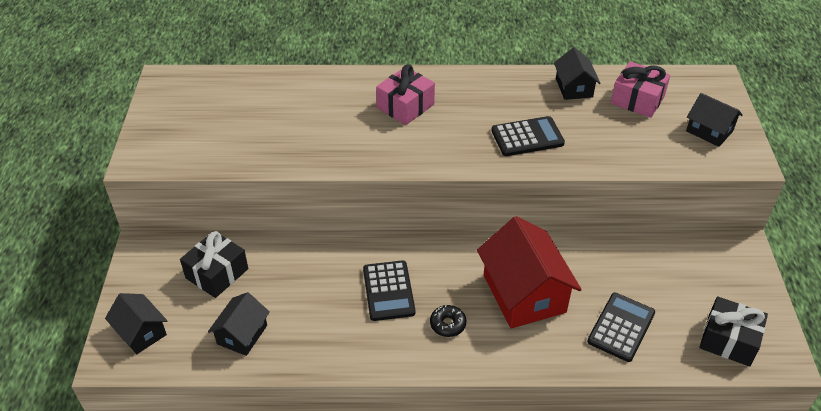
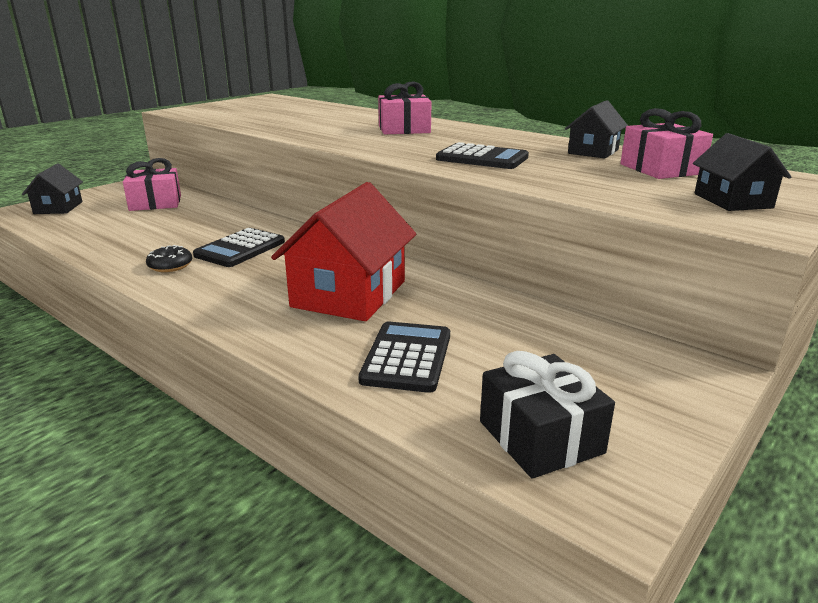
camera: 40 degrees right, 20 degrees down
(217, 273) = (155, 203): black gift -> pink gift
(242, 334) = (102, 229): black house -> none
(447, 324) = (242, 282): black donut -> black donut (170, 266)
(621, 327) = (406, 357): black calculator -> black calculator turned 60 degrees counterclockwise

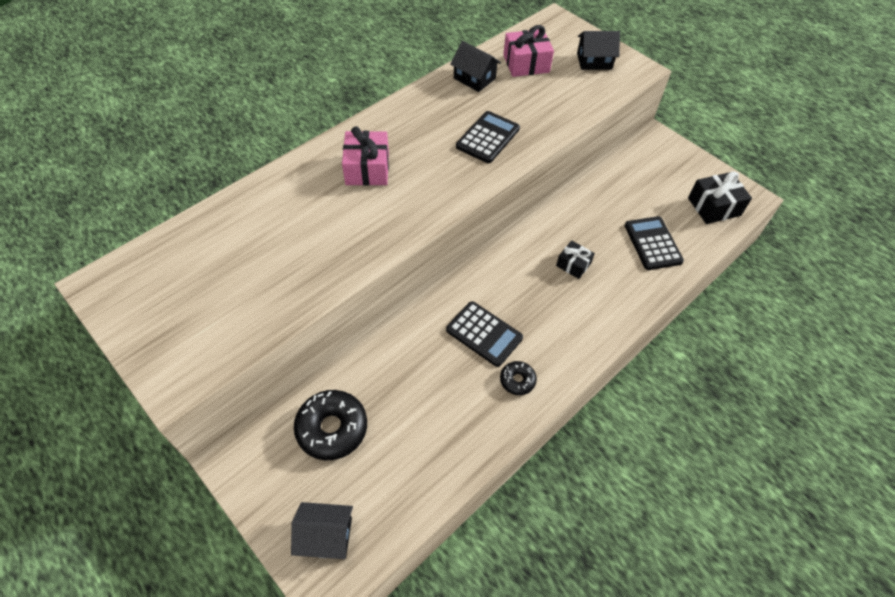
camera: 85 degrees left, 30 degrees up
(155, 203) = (332, 428): pink gift -> black donut
(349, 294) = (573, 264): red house -> black gift
(406, 357) = (652, 243): black calculator -> black calculator turned 60 degrees clockwise

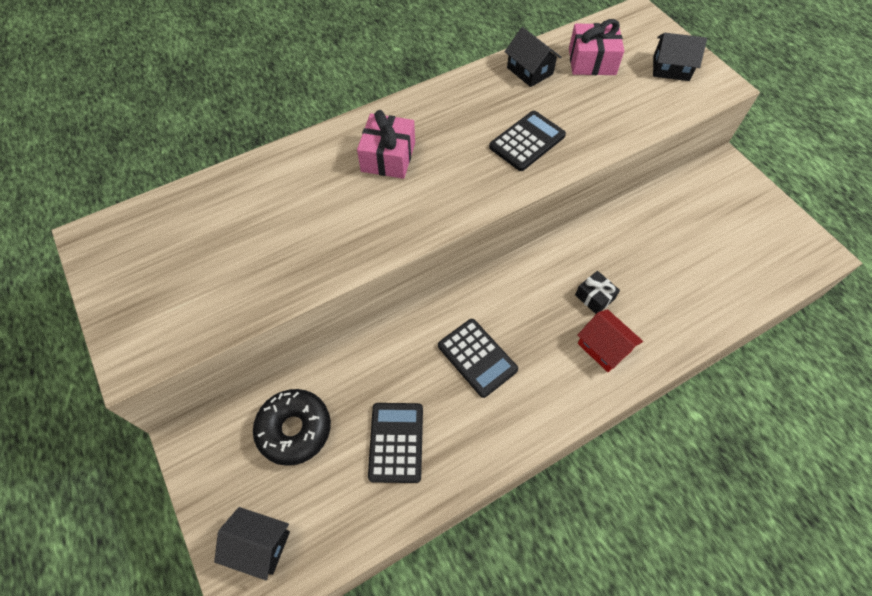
camera: 15 degrees right, 5 degrees up
(517, 380) = (500, 417): black donut -> none
(592, 305) = (604, 347): none -> red house
(652, 243) = (691, 289): black calculator -> black calculator (396, 442)
(714, 206) = (774, 257): black gift -> none

